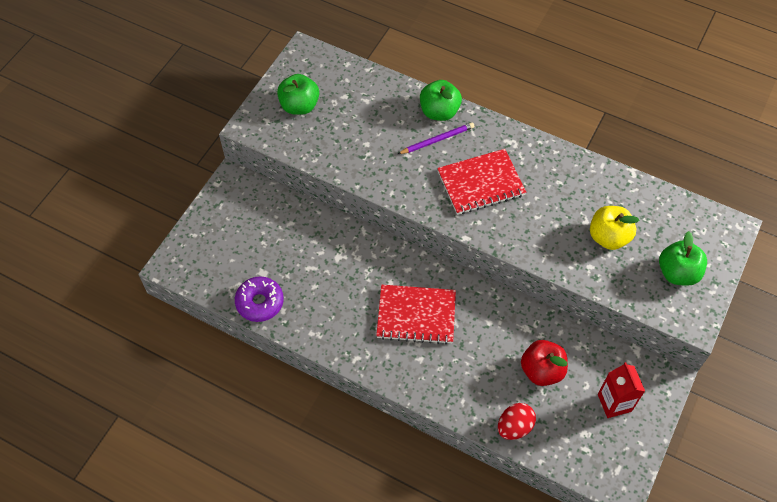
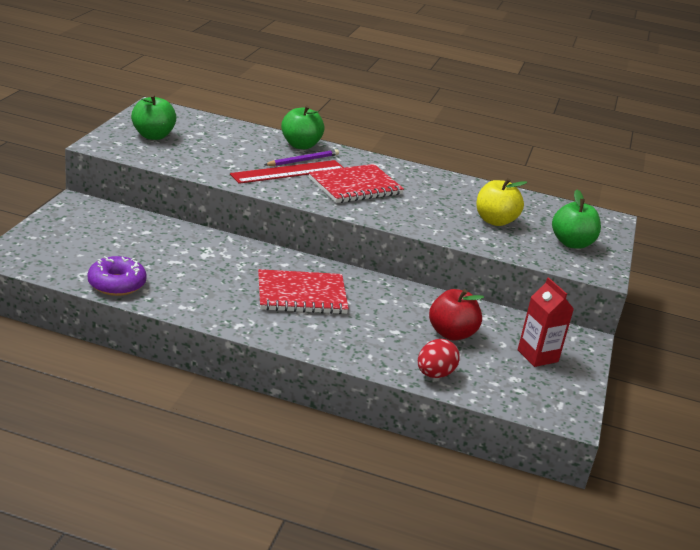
camera: 15 degrees left, 30 degrees down
(420, 162) = (288, 172): none -> red ruler

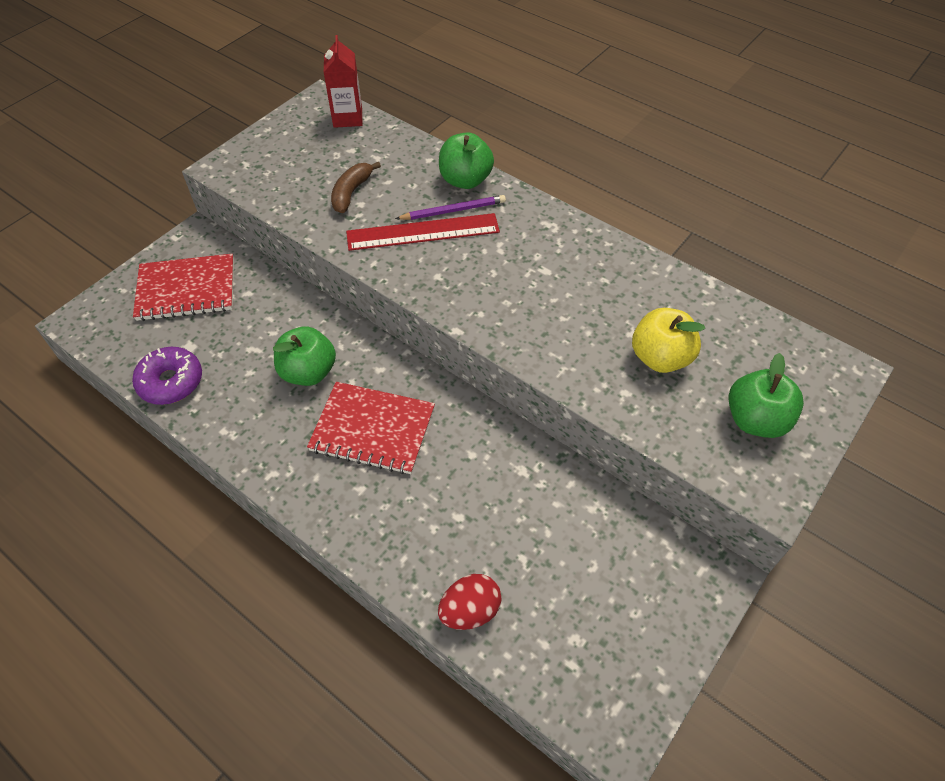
camera: 25 degrees right, 25 degrees up
(153, 136) = (292, 153): green apple -> green apple (308, 372)
(218, 154) = (351, 192): none -> brown banana
(355, 186) = (496, 267): red notebook -> red notebook (186, 289)
(451, 333) = (531, 533): red apple -> none
(537, 356) = (631, 599): red carton -> red carton (347, 118)

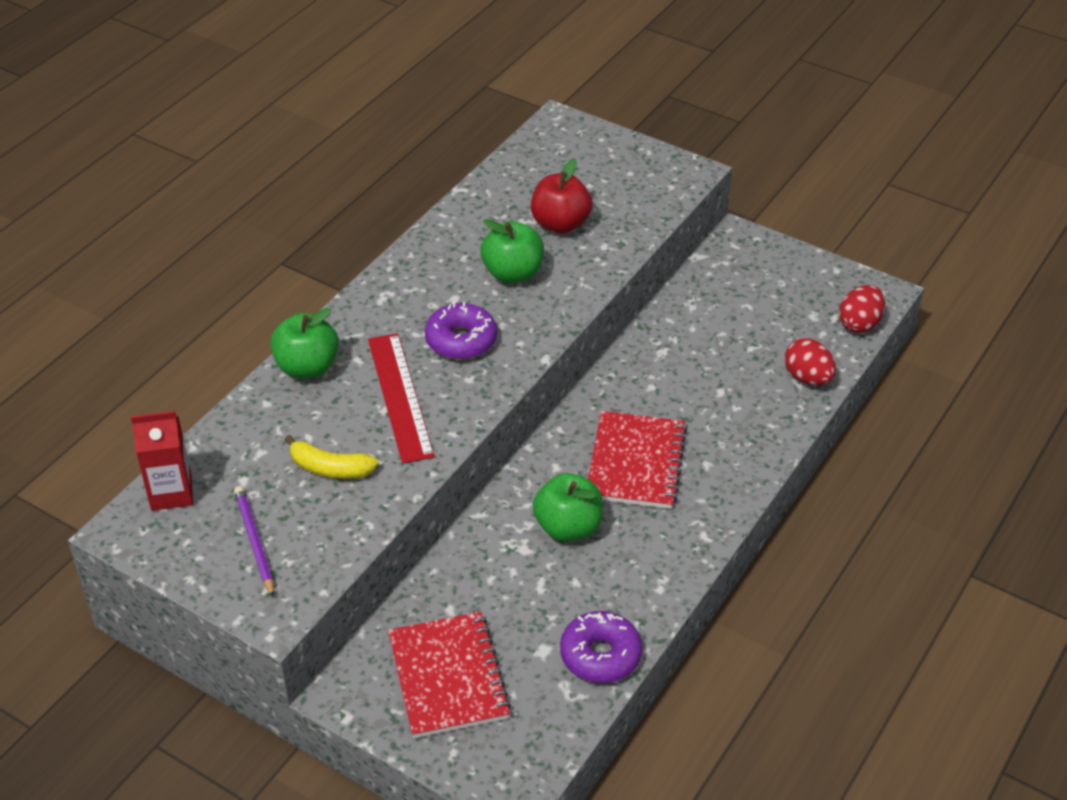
camera: 95 degrees left, 10 degrees down
(351, 192) = (330, 468): brown banana -> yellow banana
(453, 210) = (362, 374): purple pencil -> purple pencil (254, 542)
(488, 273) = (461, 340): none -> purple donut
(559, 694) = (859, 324): none -> red egg
(660, 357) = (560, 224): yellow apple -> red apple
(755, 420) = (620, 174): green apple -> green apple (513, 273)

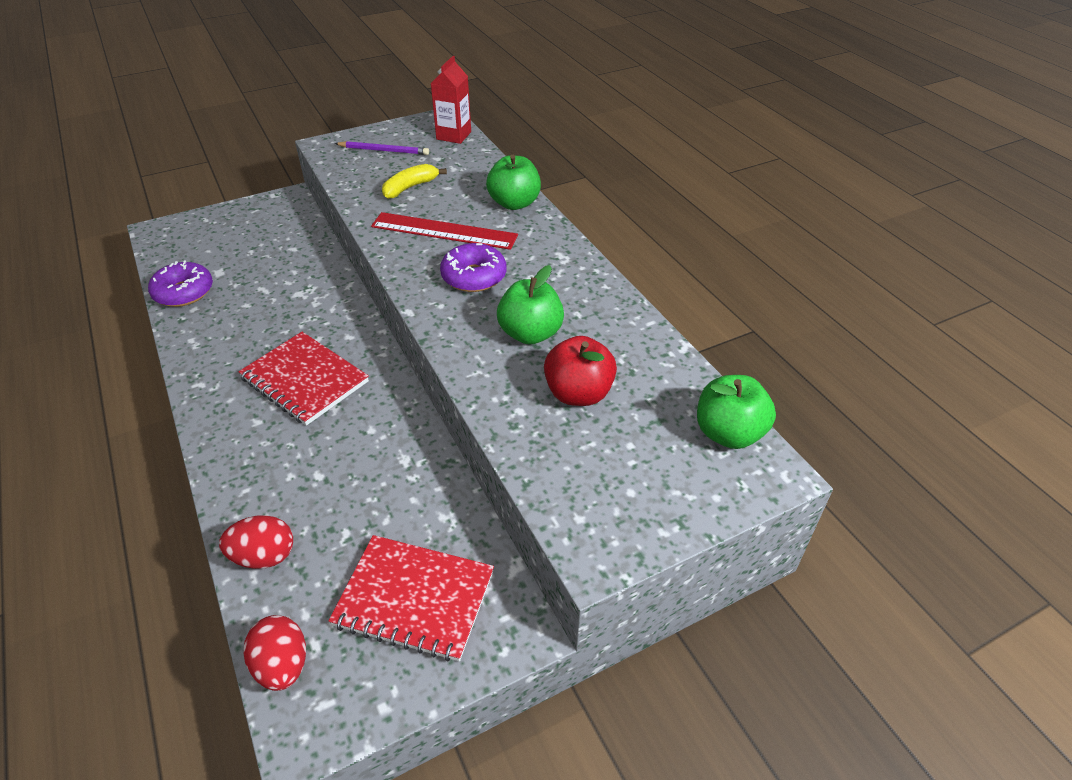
camera: 120 degrees right, 0 degrees up
(448, 677) = (250, 233): red notebook -> red notebook (414, 599)
(568, 527) = (290, 319): green apple -> green apple (728, 433)

